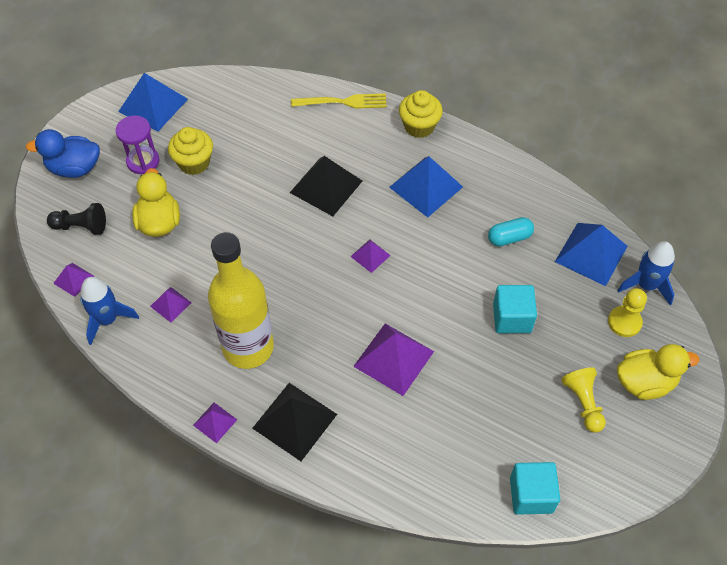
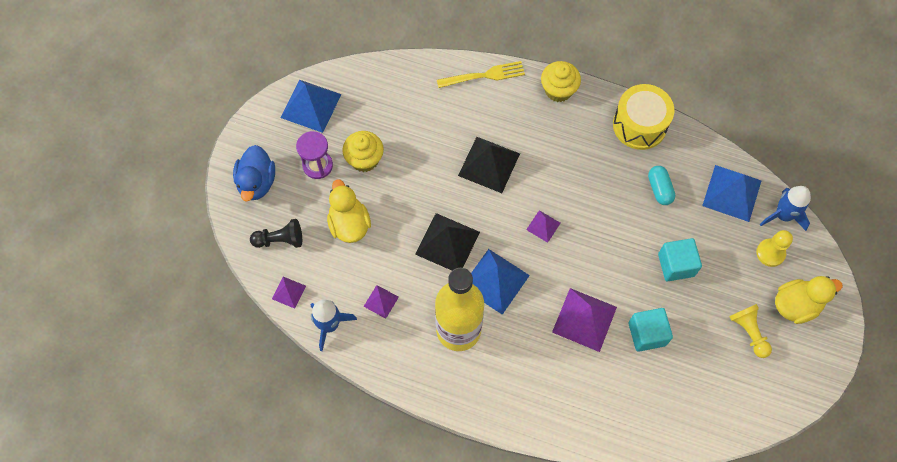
camera: 10 degrees left, 10 degrees up
(74, 168) = (257, 182): blue duck -> blue duck turned 75 degrees counterclockwise
(215, 422) = (448, 402): purple pyramid -> none
(294, 421) = (514, 390): black pyramid -> black pyramid (447, 243)
(426, 187) = (577, 150): blue pyramid -> blue pyramid (495, 281)
(500, 172) = (639, 125): none -> yellow drum
(509, 238) = (659, 189): turquoise capsule -> turquoise capsule turned 75 degrees counterclockwise
(531, 495) = (721, 420): turquoise cube -> turquoise cube (647, 334)

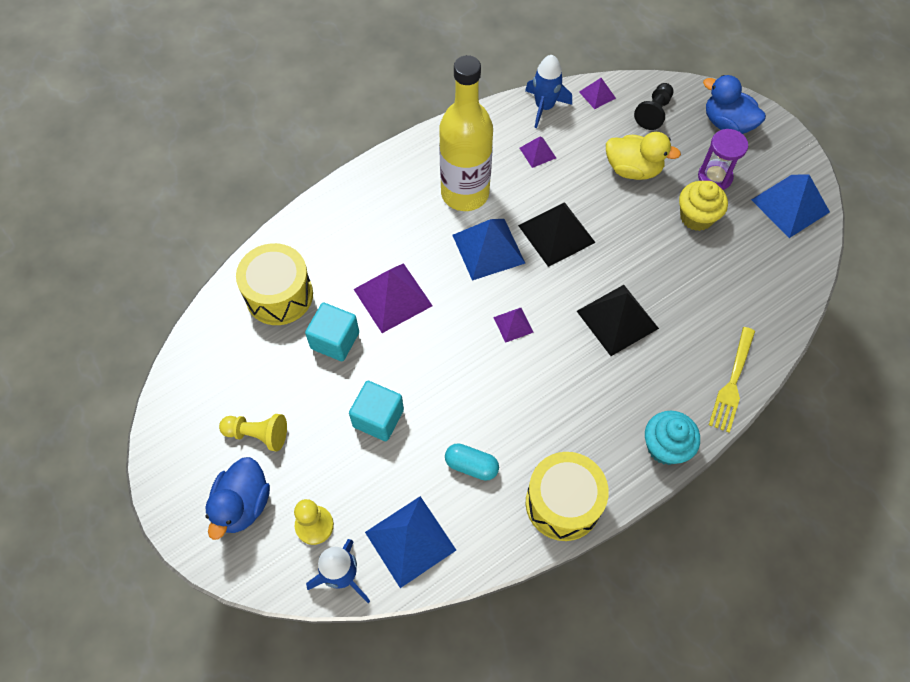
camera: 125 degrees right, 5 degrees down
(558, 90) = (665, 447): yellow cupcake -> turquoise cupcake
(645, 401) = (279, 295): none -> yellow drum
(796, 305) = (243, 505): yellow duck -> blue duck

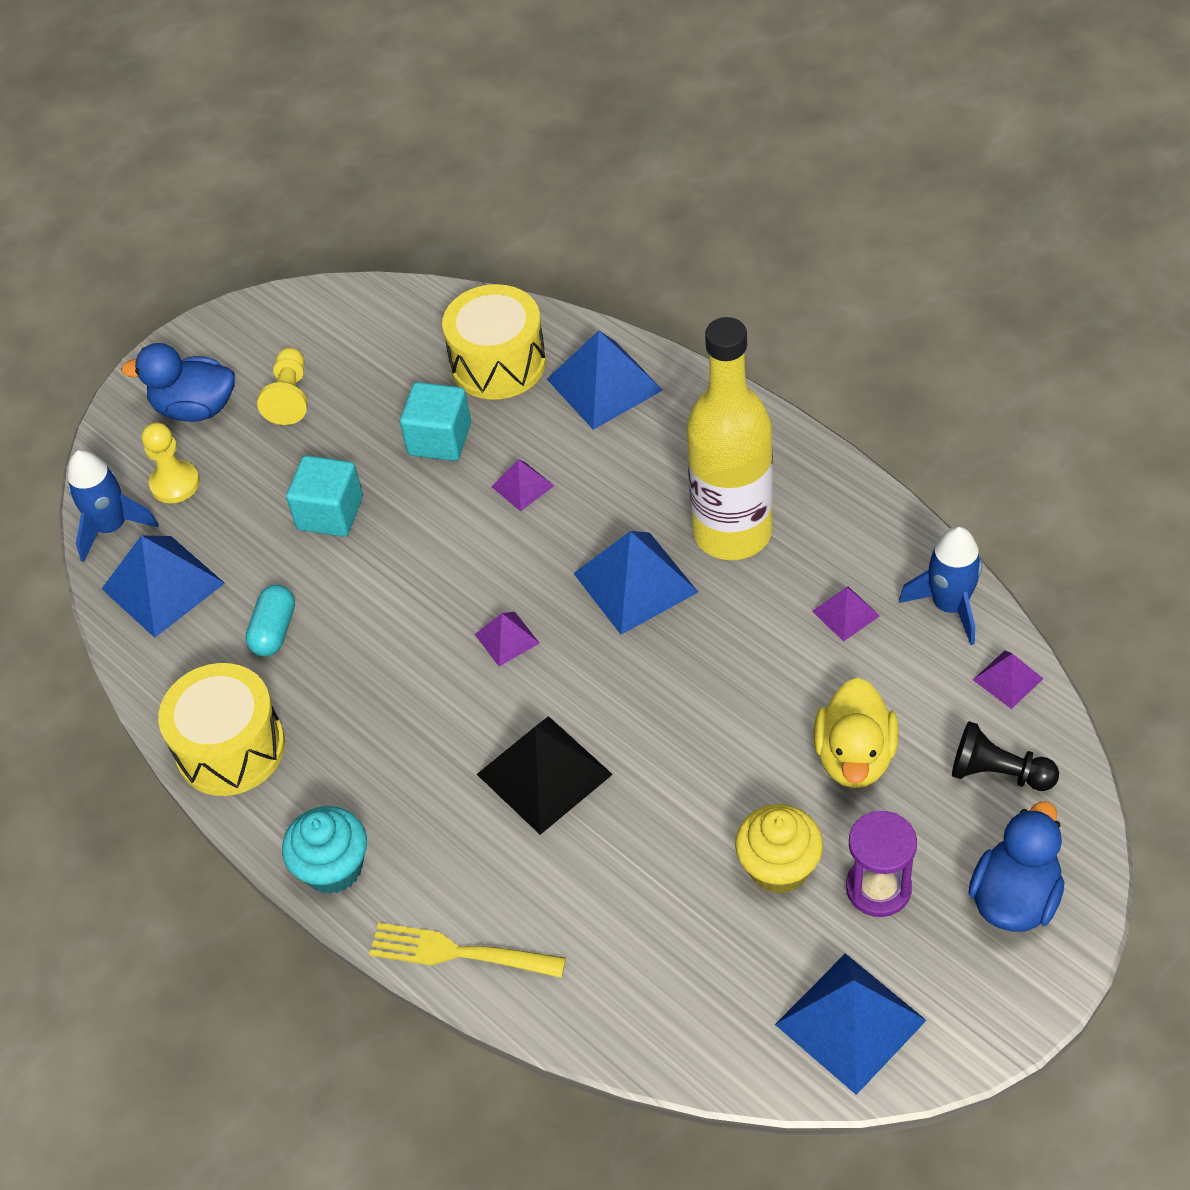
camera: 85 degrees right, 10 degrees down
(322, 237) = (604, 384): none -> blue pyramid
(392, 297) = (522, 486): purple pyramid -> purple pyramid, size x0.52
(556, 234) = (687, 666): black pyramid -> none

